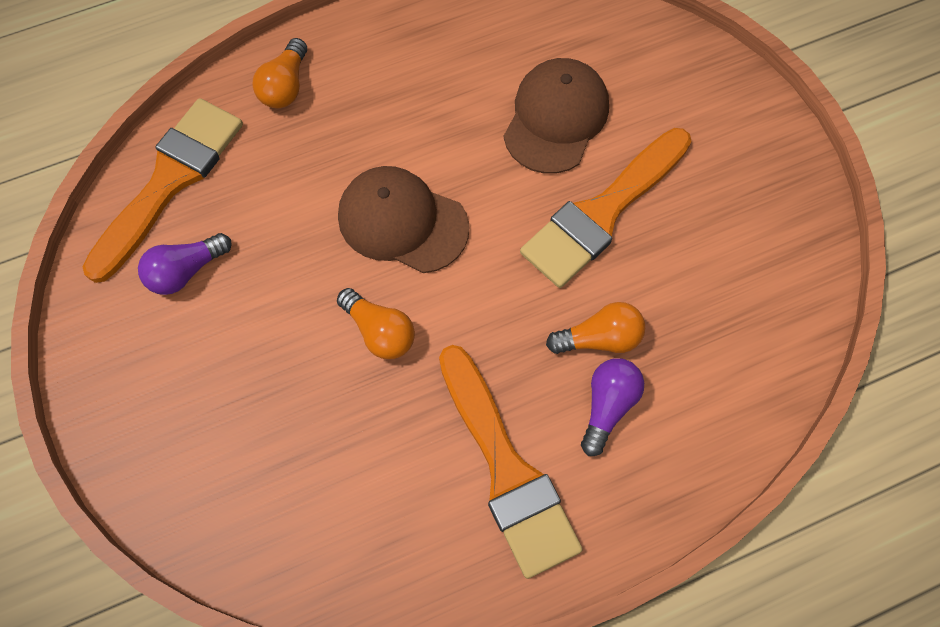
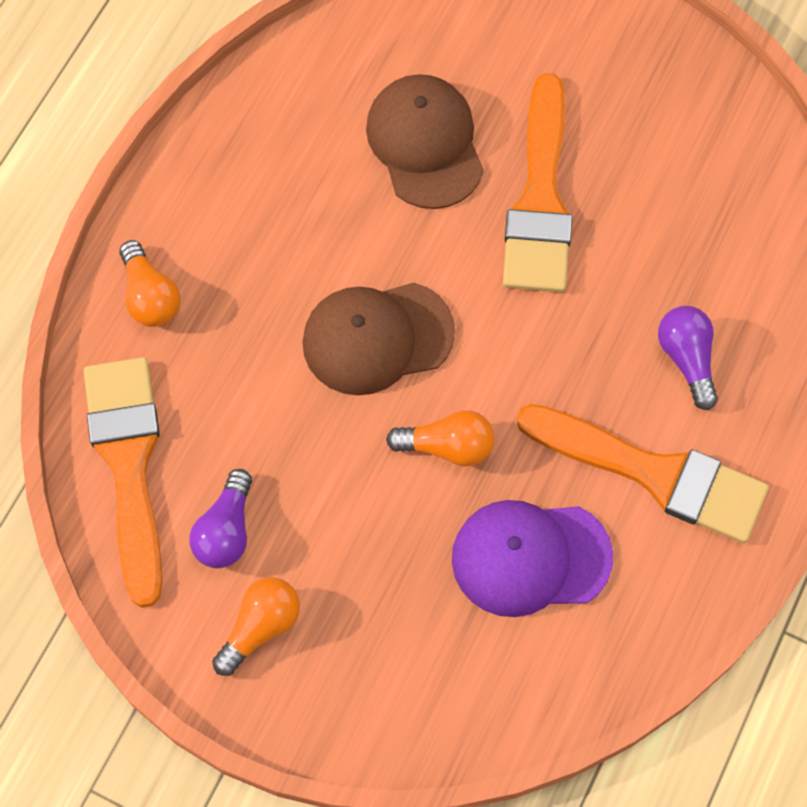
camera: 40 degrees left, 0 degrees up
(362, 456) = (530, 558): none -> purple cap
(599, 338) = (632, 309): orange light bulb -> orange light bulb (260, 627)

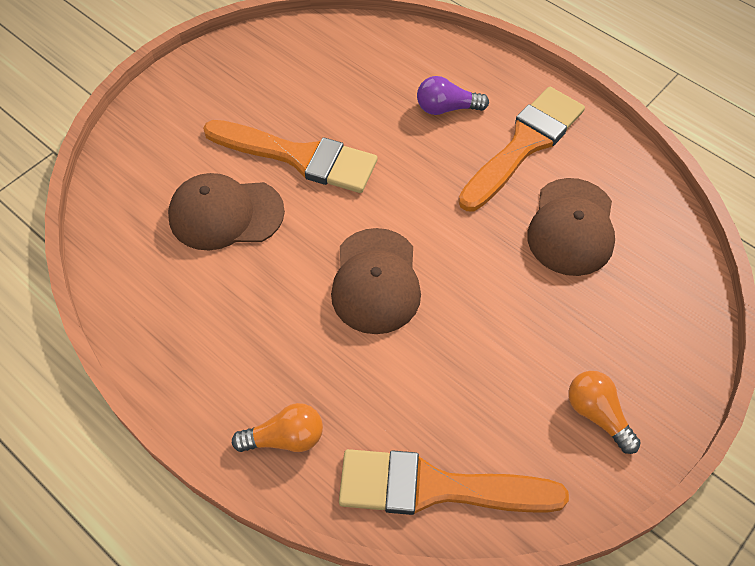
camera: 75 degrees left, 10 degrees down
(226, 530) = (511, 423): purple light bulb -> none
(447, 446) = (476, 256): orange light bulb -> none
(530, 558) = (571, 227): purple cap -> brown cap

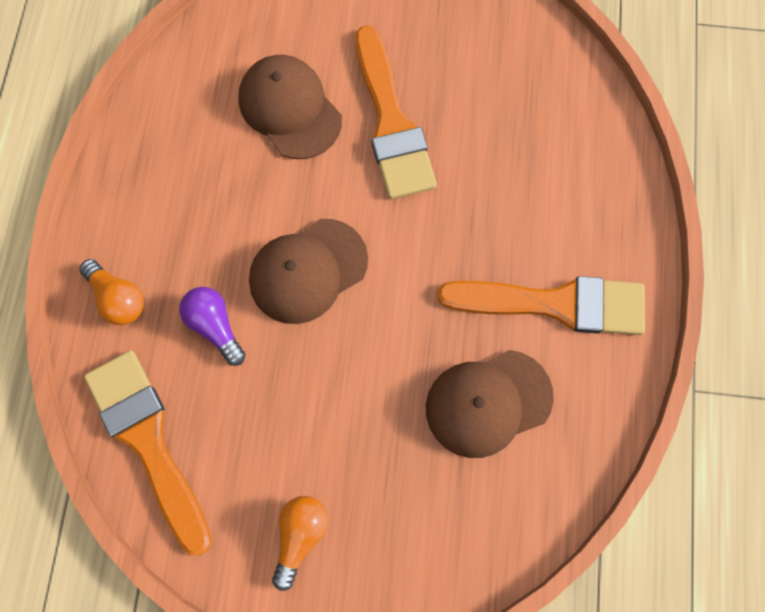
camera: 55 degrees right, 15 degrees up
(446, 108) = (545, 208): purple light bulb -> purple light bulb (215, 326)

